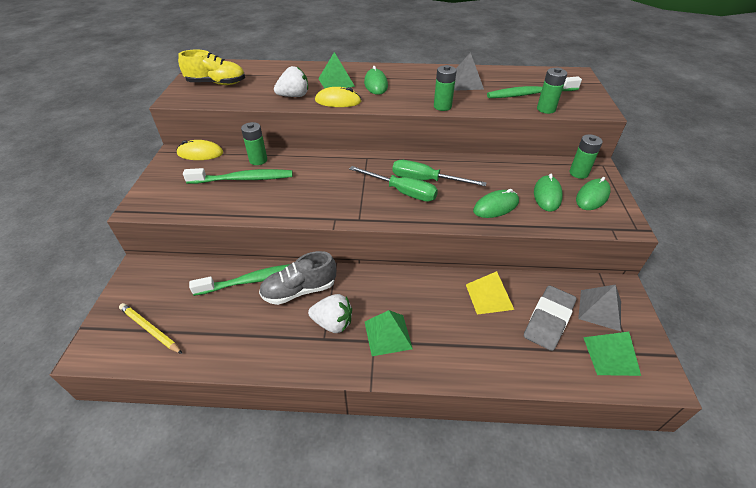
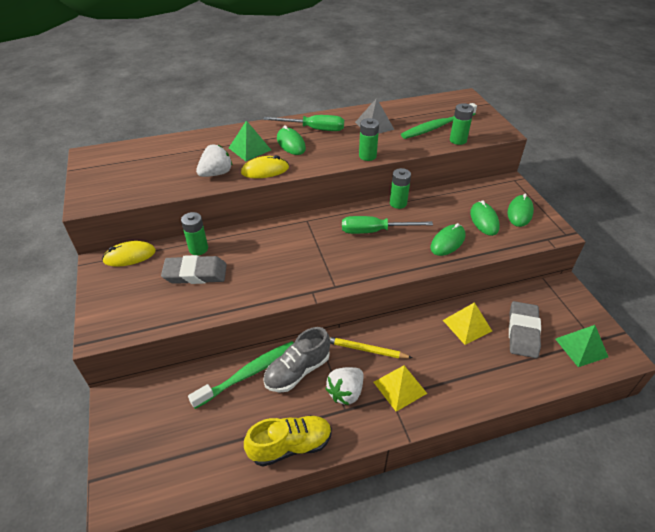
camera: 20 degrees left, 0 degrees up
(150, 329) = (168, 457): yellow pencil -> yellow pencil (365, 350)
(216, 83) = (121, 175): yellow shoe -> yellow shoe (290, 446)
(243, 179) = (195, 273): green toothbrush -> grey eraser
(333, 323) = (345, 392): white strawberry -> white strawberry turned 135 degrees clockwise
(388, 335) = (400, 387): green pyramid -> yellow pyramid
(402, 192) = (359, 248): green screwdriver -> green screwdriver (314, 129)
(578, 173) = (499, 192): green battery -> green battery (398, 203)
(600, 310) = (557, 311): grey pyramid -> none

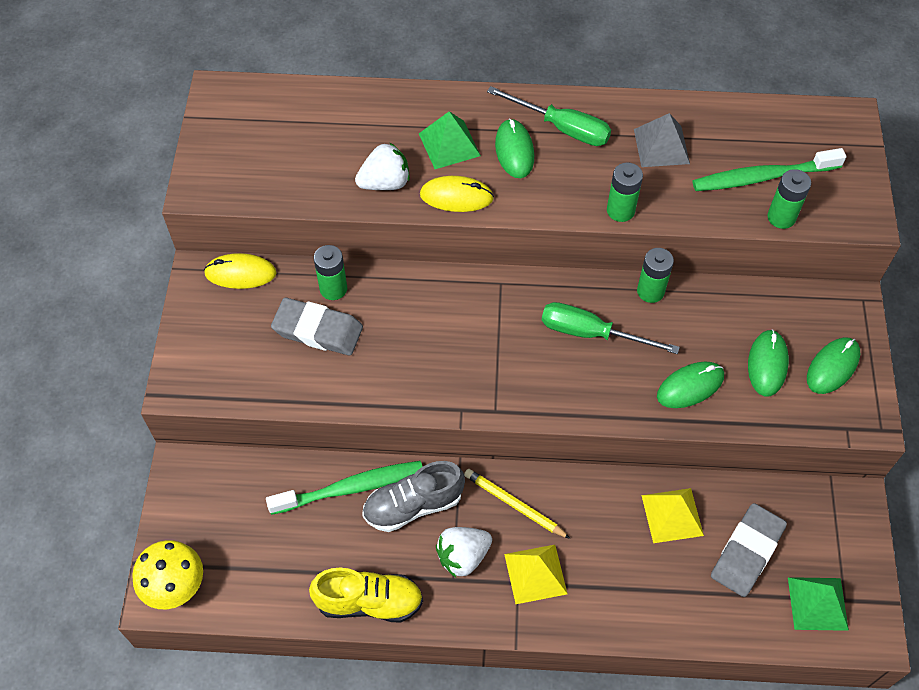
camera: 20 degrees right, 15 degrees up
(131, 488) = (176, 588): none -> yellow mushroom

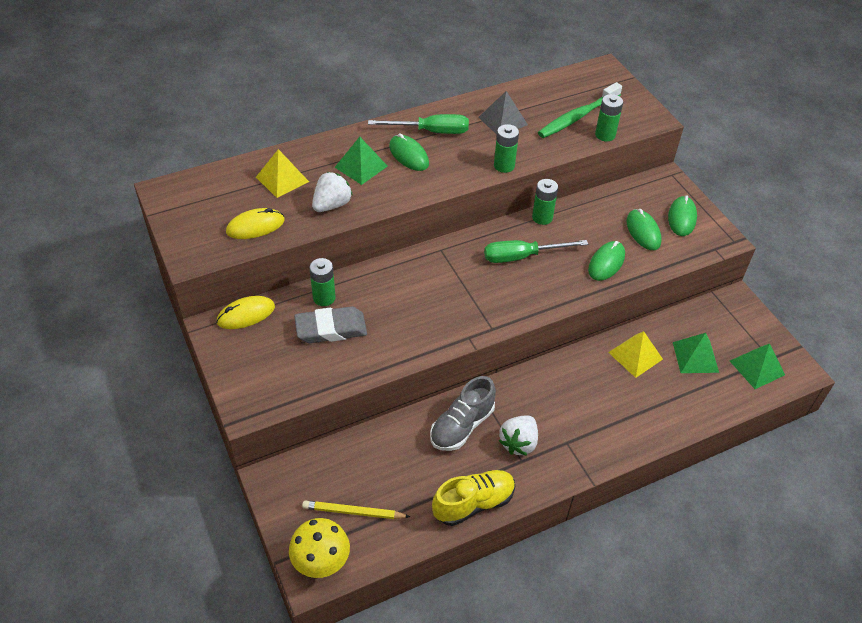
camera: 30 degrees left, 10 degrees down
(350, 488) = (409, 434): green toothbrush -> none
(456, 196) = (388, 196): yellow mouse -> yellow mouse (255, 226)
(514, 504) = (530, 394): yellow pencil -> yellow pencil (353, 512)
(535, 574) = (574, 431): yellow pyramid -> yellow pyramid (282, 179)
(747, 552) = (695, 357): grey eraser -> green pyramid

